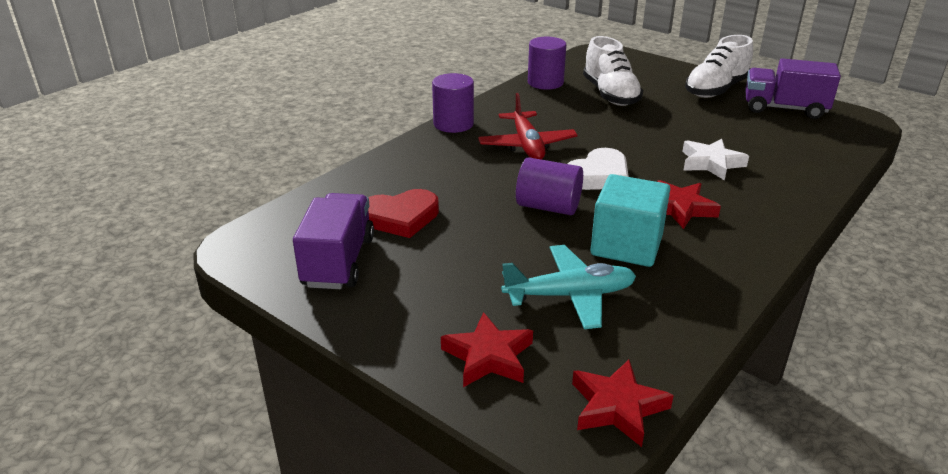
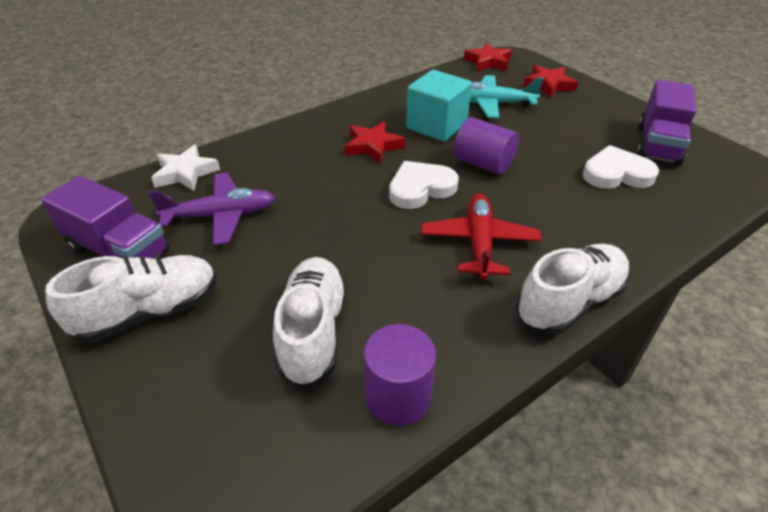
camera: 165 degrees left, 10 degrees up
(400, 217) = (616, 173): red heart -> white heart
(453, 124) = (569, 302): purple cylinder -> white shoe
(711, 163) = (301, 184): white star -> white star (185, 173)
(746, 134) = (221, 215): none -> purple plane

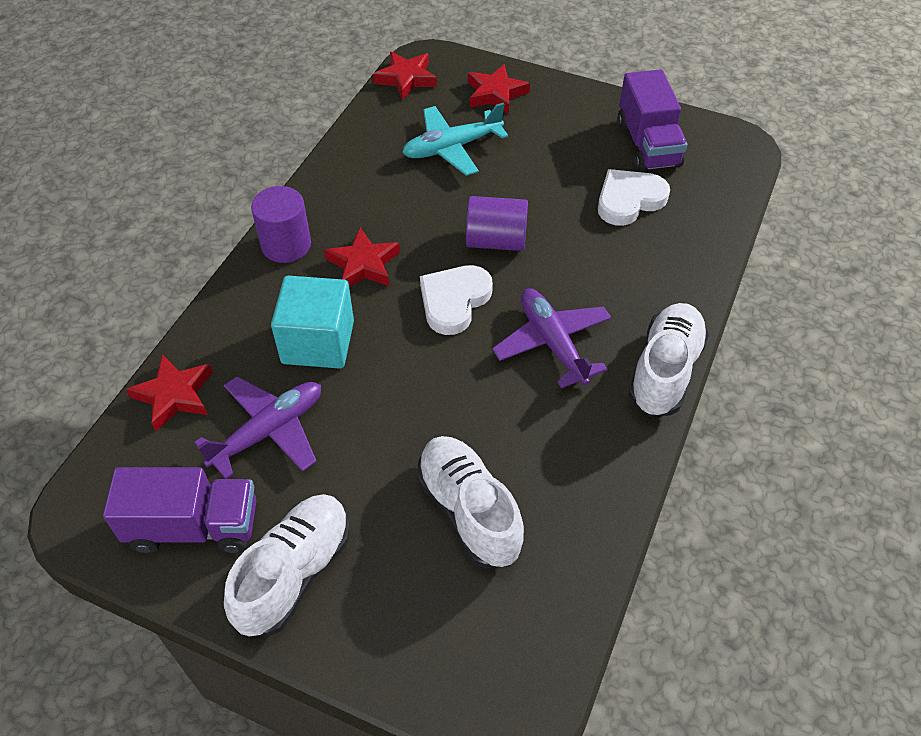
camera: 30 degrees left, 10 degrees up
(185, 173) = (174, 395): white star -> red star
(398, 396) = (583, 532): purple cylinder -> purple cylinder (286, 245)
(436, 126) = (413, 206): turquoise cube -> turquoise cube (318, 342)
(479, 243) = (552, 343): red plane -> purple plane

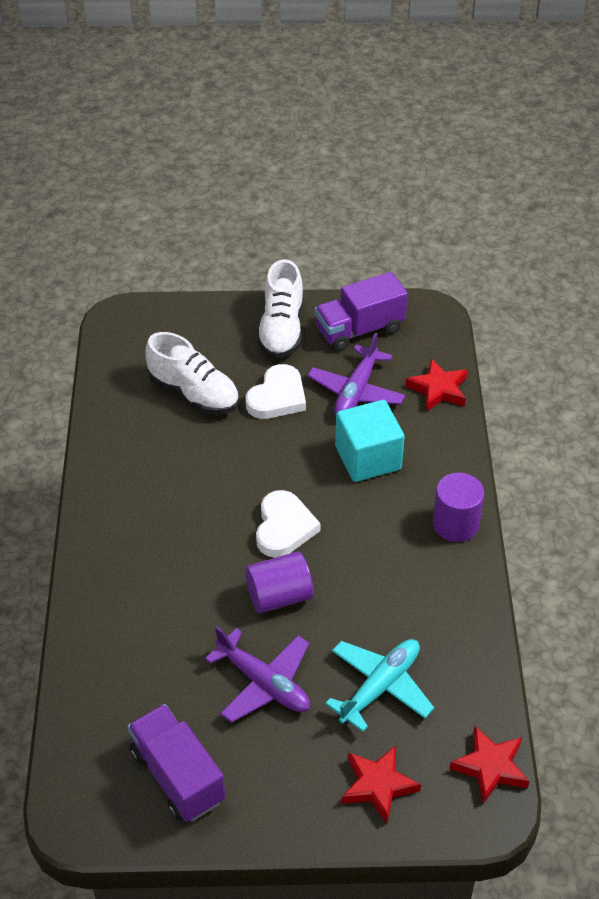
camera: 155 degrees right, 5 degrees down
(363, 264) = (378, 531): red star -> none
(552, 343) = (187, 522): purple plane -> purple plane (264, 683)
(629, 200) = (173, 691): white heart -> white heart (277, 397)
(665, 371) = (89, 531): white shoe -> none

